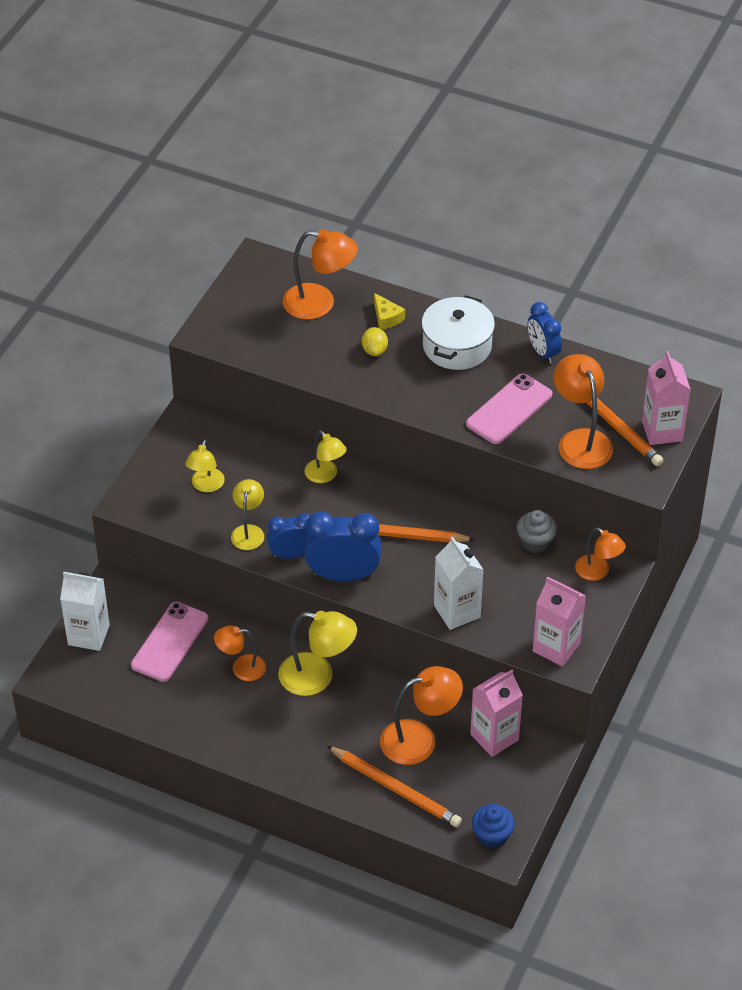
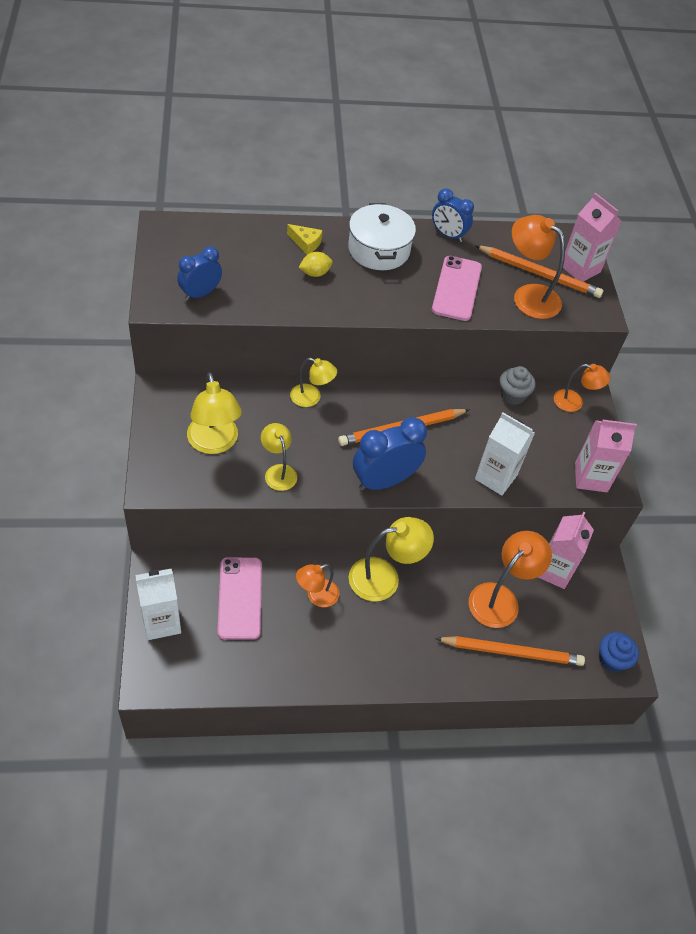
camera: 35 degrees left, 5 degrees up
(206, 486) = (214, 443): yellow lamp -> yellow lamp, size x1.60
(292, 554) = (329, 479): blue clock -> blue clock (200, 293)
(319, 303) = (242, 247): orange lamp -> none
(374, 350) = (315, 273): yellow lemon -> yellow lemon turned 75 degrees counterclockwise

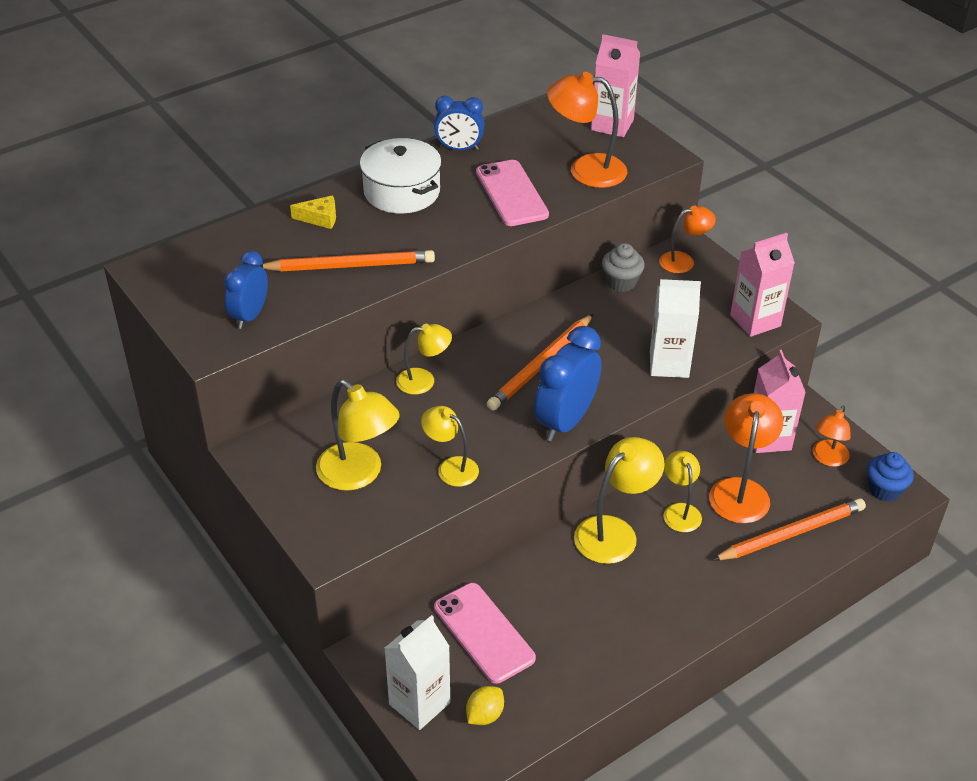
camera: 25 degrees left, 10 degrees down
(315, 273) = (355, 242): yellow lemon -> yellow lemon (484, 715)
(316, 596) = (561, 587): orange lamp -> orange lamp (827, 459)
(443, 588) = (680, 511): none -> yellow lamp
(539, 274) = (578, 146): orange pencil -> orange pencil (350, 265)

